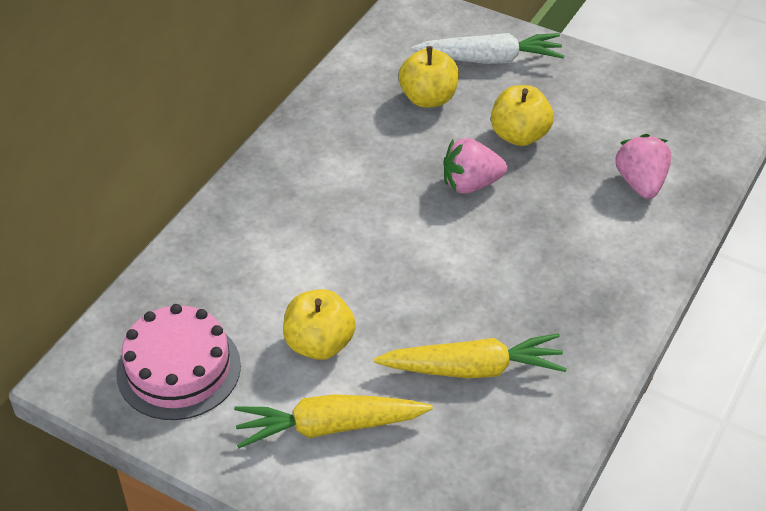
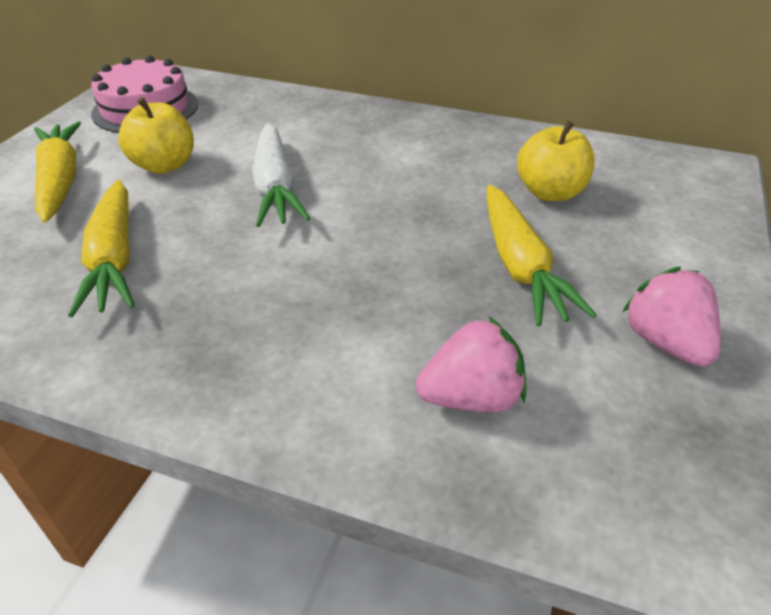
camera: 80 degrees right, 5 degrees down
(471, 184) = (412, 234): pink strawberry -> pink strawberry (665, 342)
(490, 59) = (659, 232): white carrot -> white carrot (275, 187)
(519, 135) = (520, 266): yellow apple -> yellow carrot

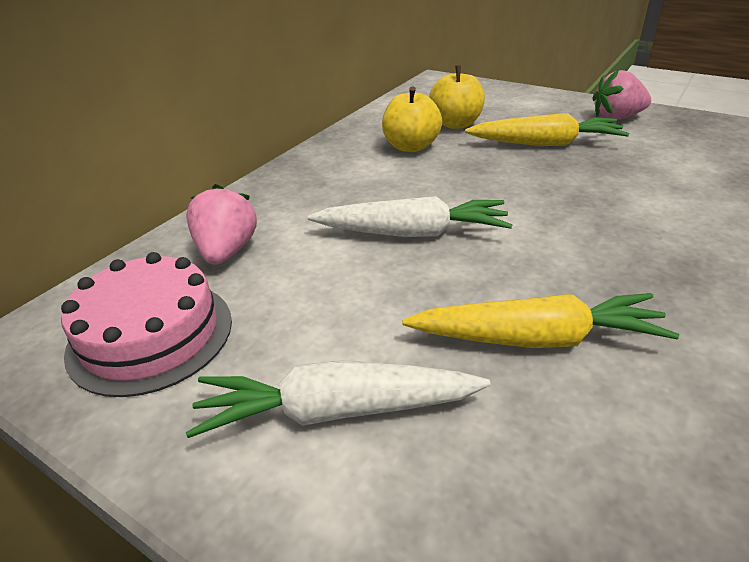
camera: 75 degrees left, 5 degrees down
(60, 180) = (335, 411): yellow carrot -> white carrot
(164, 165) = (334, 309): yellow apple -> yellow apple (411, 146)
(471, 397) = (683, 172): pink strawberry -> pink strawberry (227, 251)

